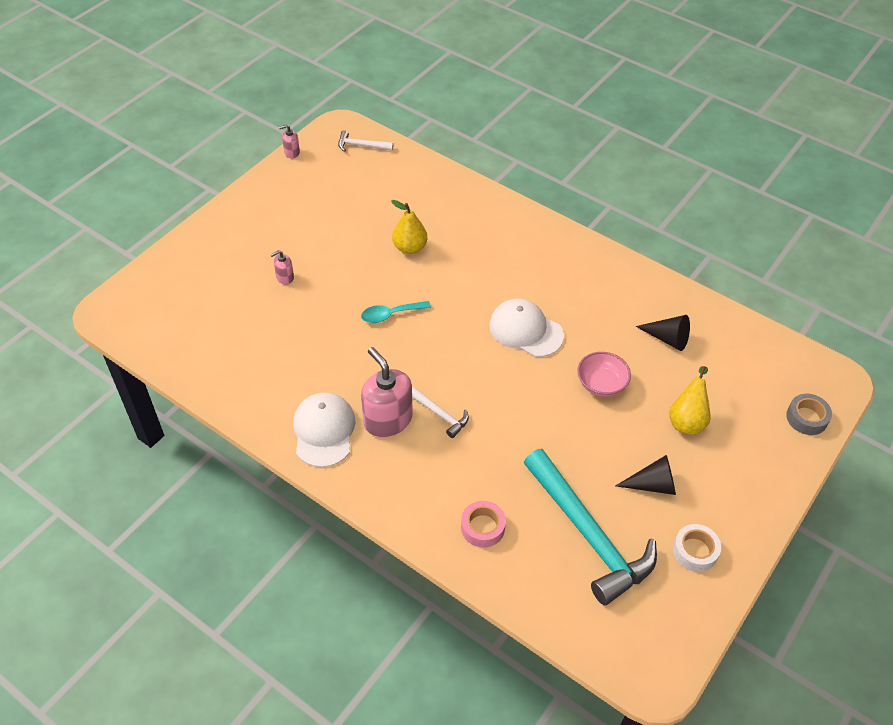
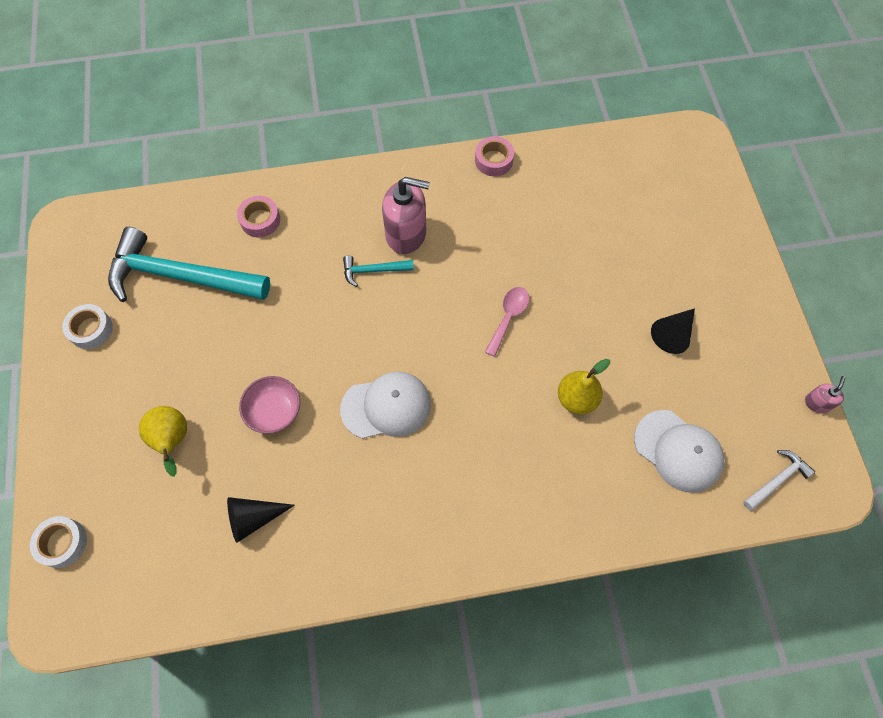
camera: 135 degrees right, 15 degrees up
(258, 417) = (493, 160): none -> pink tape
(285, 277) = (628, 273): pink soap dispenser -> none
(324, 431) = (439, 189): white cap -> white cap (678, 451)
(390, 315) = (508, 317): turquoise spoon -> pink spoon
(440, 415) = (373, 271): white hammer -> turquoise hammer
(653, 485) = (160, 355): black cone -> black cone (672, 334)
(806, 418) = (62, 543): grey tape -> white tape

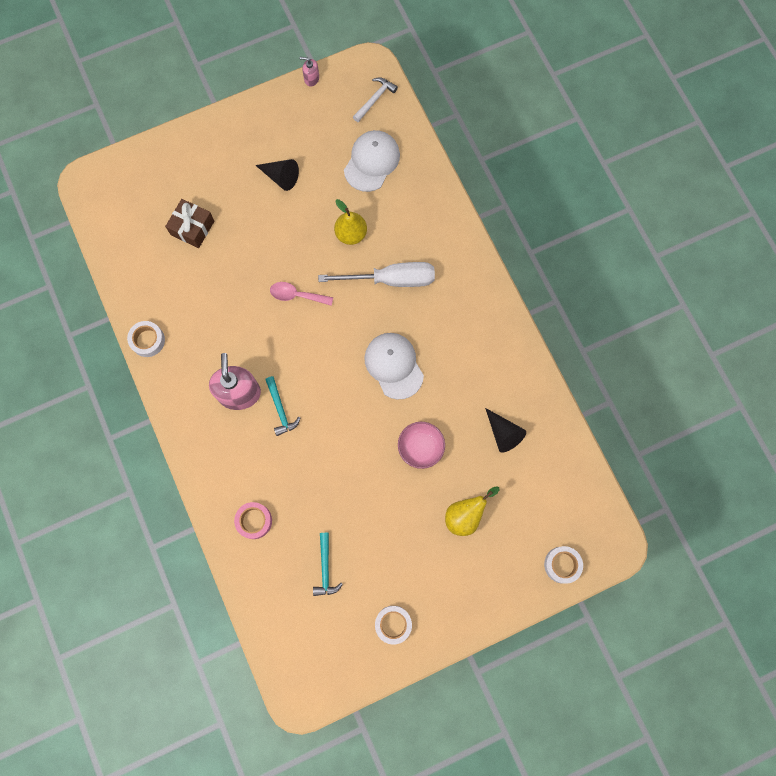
camera: 105 degrees left, 10 degrees up
(180, 276) = (325, 568): turquoise hammer -> turquoise hammer, size x0.44
(493, 160) = (147, 340): pink tape -> white tape
(502, 433) = (391, 279): none -> white screwdriver
(621, 226) = (192, 228): none -> brown gift
(777, 480) = (375, 99): white hammer -> white hammer turned 90 degrees clockwise

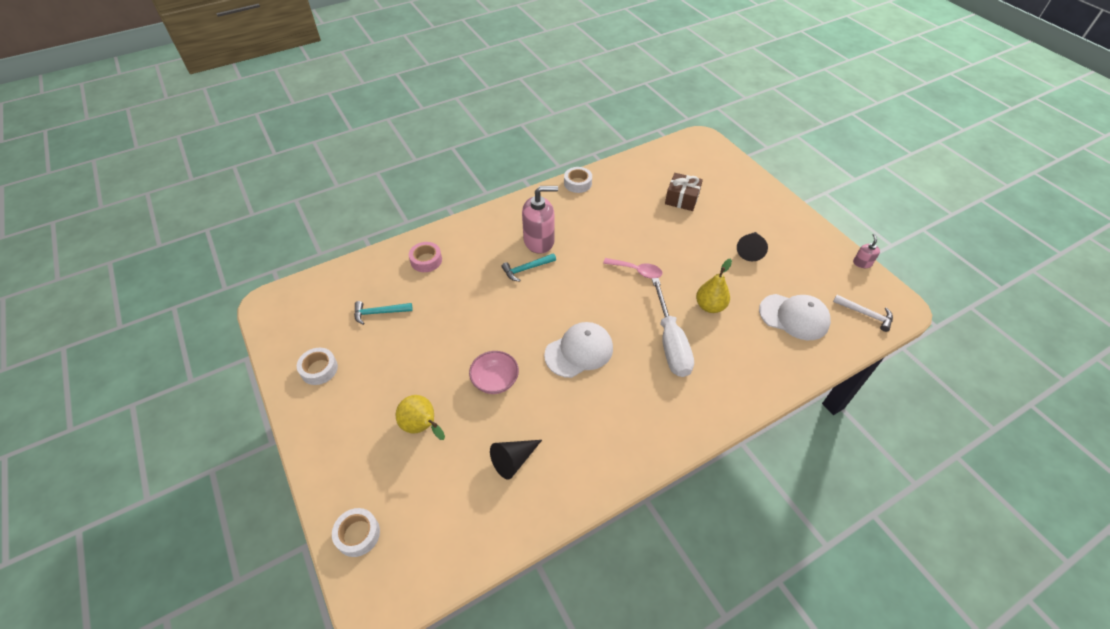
camera: 85 degrees right, 25 degrees down
(296, 295) = (637, 271): pink spoon -> pink spoon turned 105 degrees clockwise

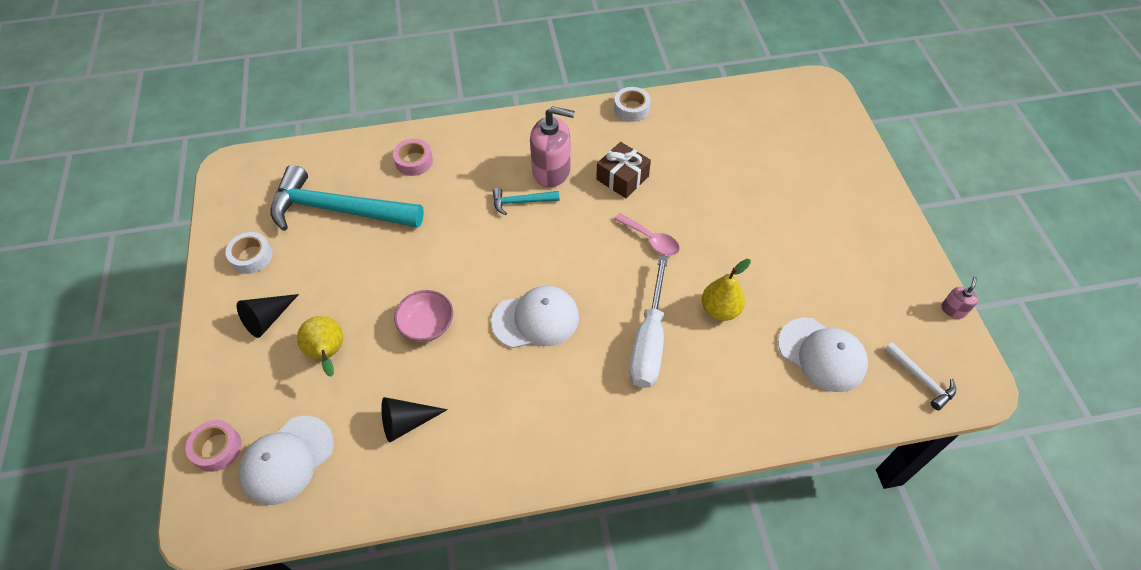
camera: 20 degrees right, 5 degrees up
(358, 534) = (217, 448): white tape -> pink tape
(379, 313) = (338, 210): turquoise hammer -> turquoise hammer, size x2.28
(425, 523) = (287, 460): none -> white cap
(682, 199) = (753, 161): brown gift -> brown gift (622, 178)
(750, 250) = (809, 251): black cone -> black cone (267, 319)

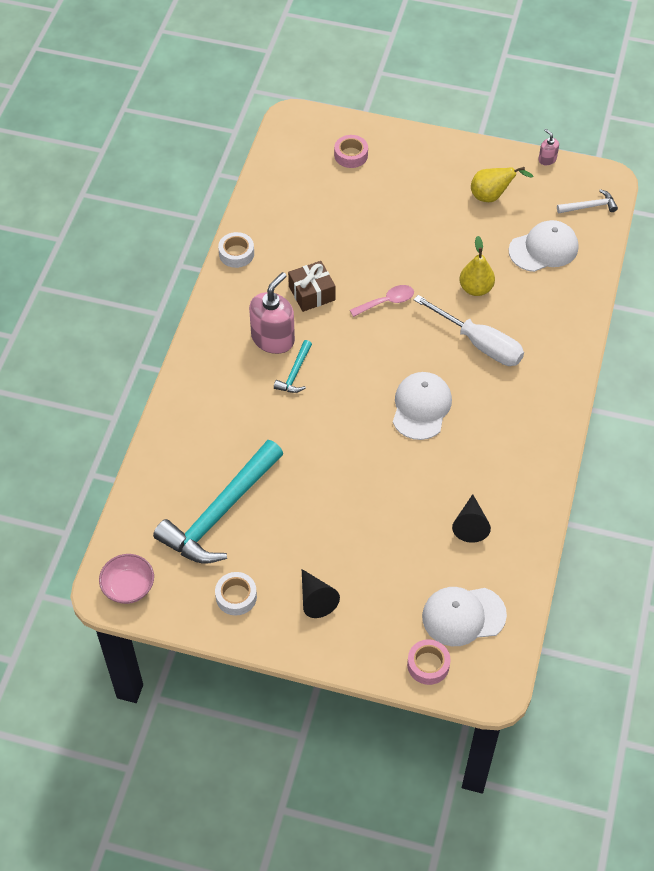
camera: 65 degrees left, 0 degrees up
(287, 460) = (463, 616): white cap -> white cap turned 105 degrees clockwise
(328, 353) = (377, 562): yellow pear -> yellow pear (492, 196)
(414, 161) = (196, 436): pink tape -> pink tape (351, 155)
(427, 325) = (386, 483): pink bowl -> pink bowl (128, 587)

